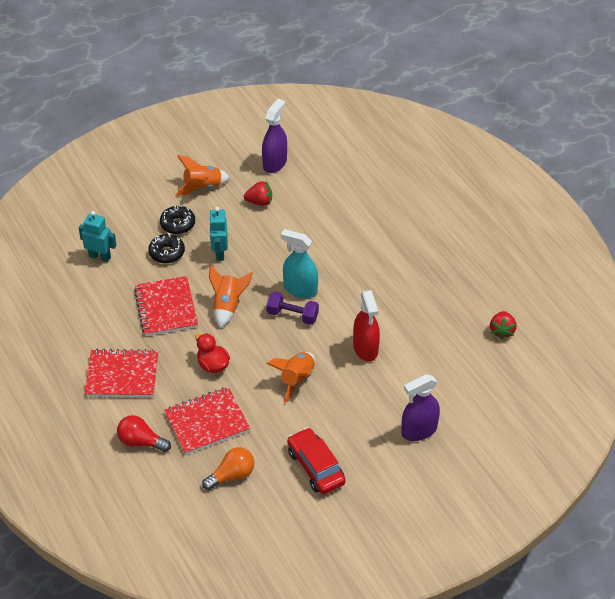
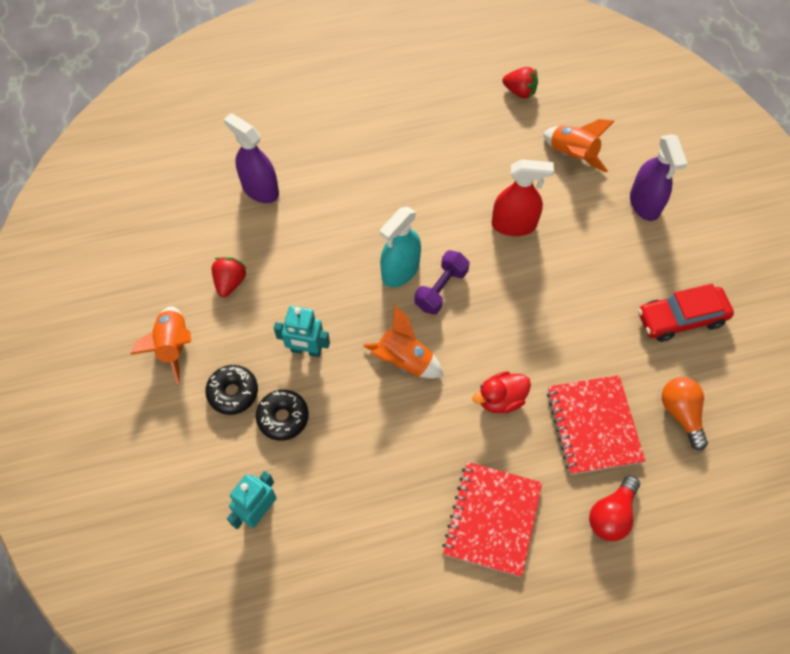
camera: 75 degrees left, 15 degrees up
(166, 308) = (385, 438): red notebook -> none
(274, 163) = (165, 248): purple spray bottle -> purple spray bottle (260, 189)
(296, 379) = (545, 308): orange rocket -> orange rocket (572, 155)

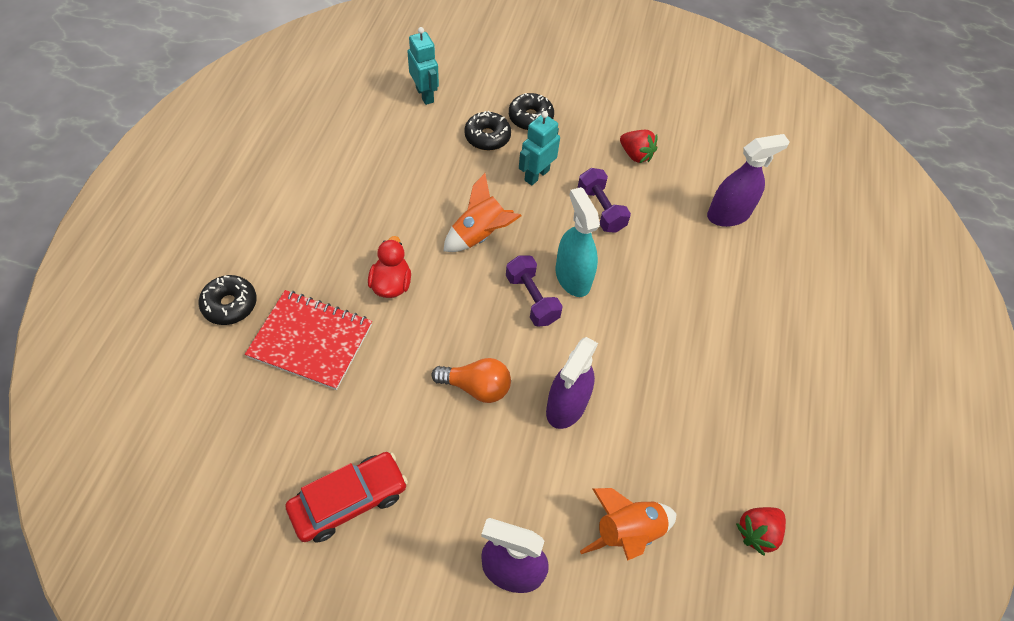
camera: 115 degrees right, 5 degrees down
(173, 346) = (596, 100): orange rocket -> none
(314, 282) = (601, 209): none -> purple dumbbell
(492, 519) = (301, 222): red notebook -> none
(514, 225) = (566, 406): red spray bottle -> purple spray bottle
(611, 514) = (230, 304): red light bulb -> black donut
(681, 318) = (349, 501): red car -> red car turned 45 degrees clockwise
(681, 413) = (260, 424): orange light bulb -> orange light bulb (476, 387)

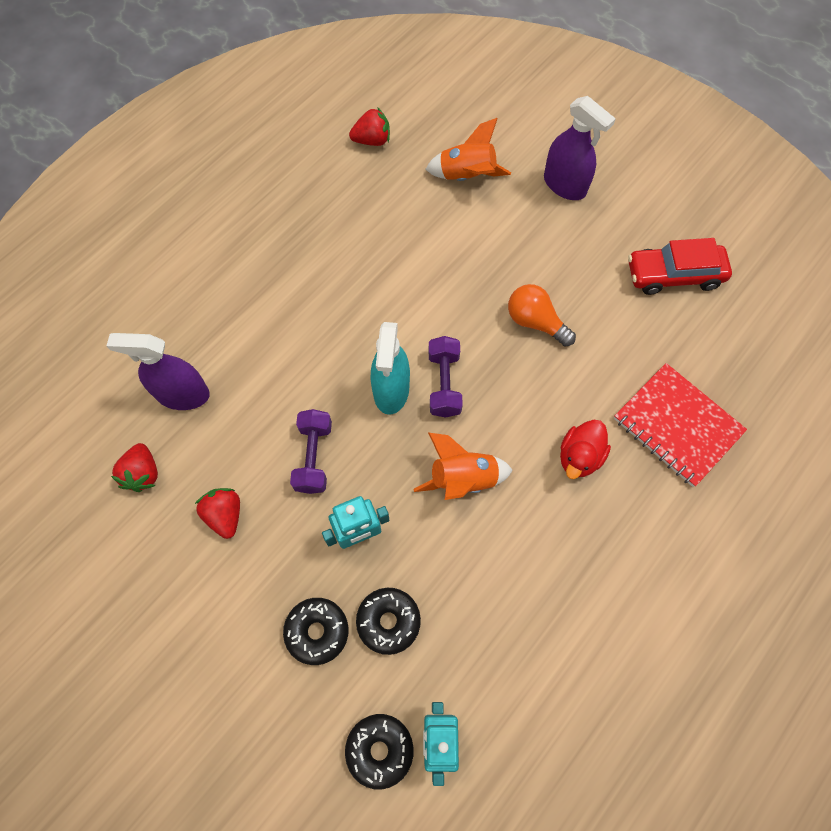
camera: 150 degrees left, 10 degrees up
(230, 304) = (753, 499): black donut -> black donut (379, 750)
(566, 406) = (464, 276): purple spray bottle -> none
(710, 158) = (143, 473): none -> red strawberry

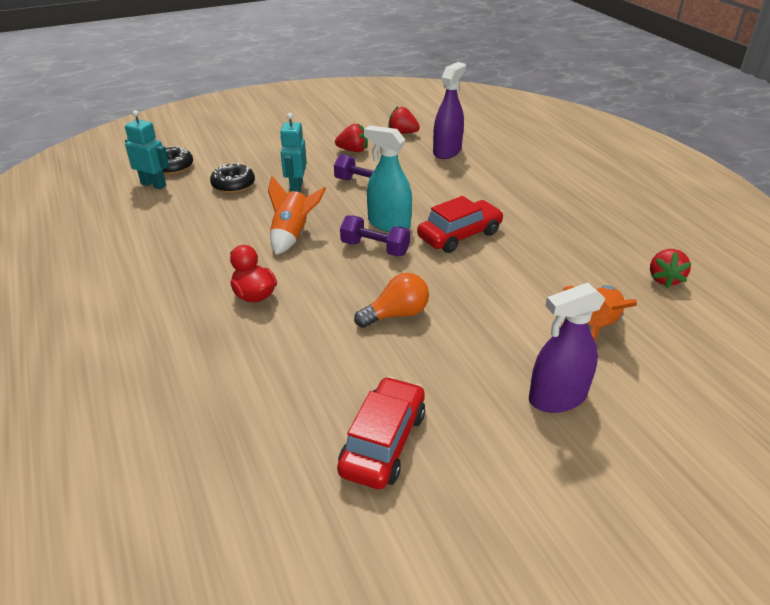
camera: 115 degrees right, 30 degrees down
(317, 631) = (255, 163): black donut -> none
(379, 315) = (459, 235): none -> red car
(677, 425) = (223, 364): red notebook -> none

